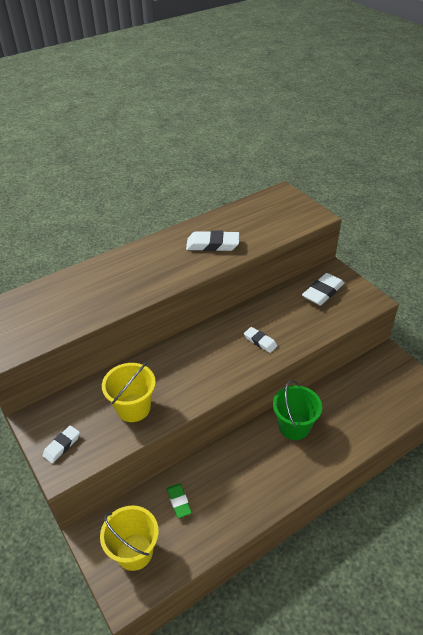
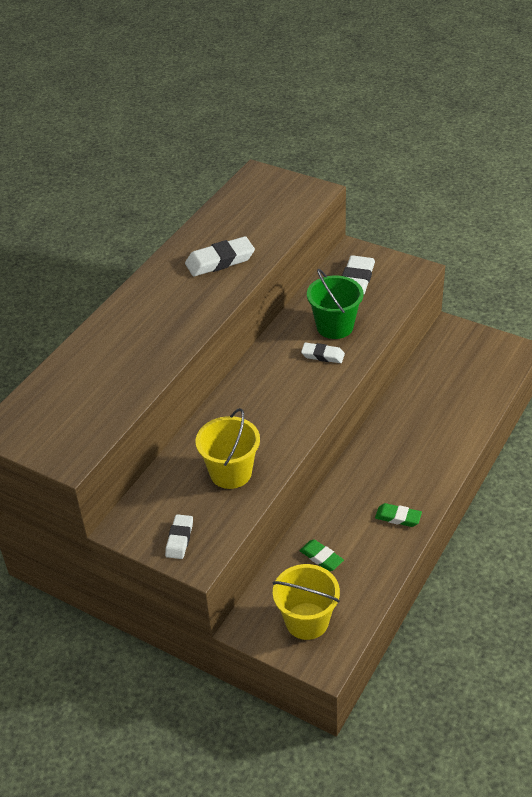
camera: 25 degrees left, 0 degrees up
(257, 494) = (398, 517): none -> green eraser
(294, 426) = (395, 438): green bucket -> green bucket (334, 326)

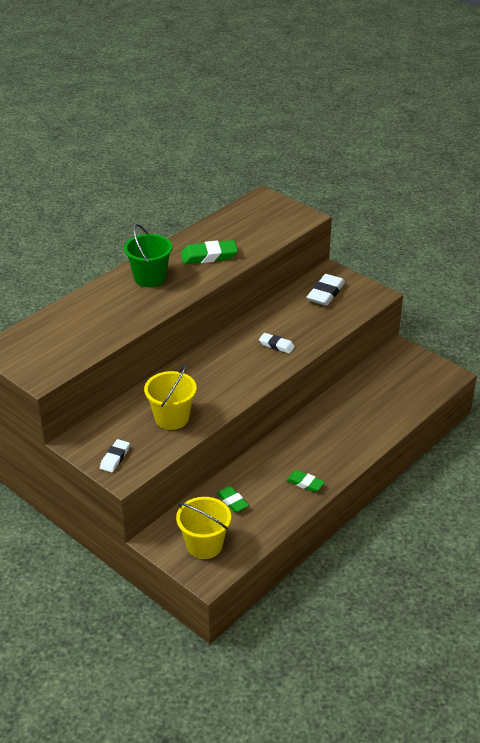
camera: 10 degrees right, 5 degrees down
(220, 261) = (209, 256): white eraser -> green eraser
(334, 326) = (294, 325): green bucket -> green bucket (150, 278)

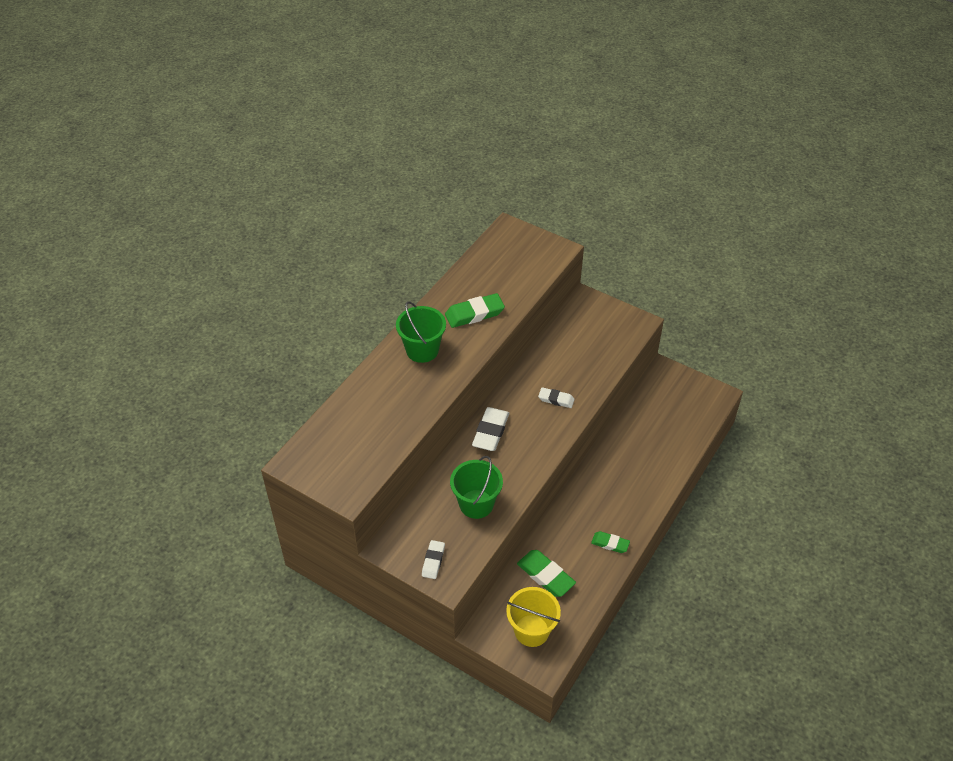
camera: 10 degrees left, 10 degrees up
(172, 418) = (476, 504): yellow bucket -> green bucket
(232, 501) = (545, 575): green eraser -> green eraser, size x1.63
(325, 293) = (588, 328): white eraser -> white eraser (491, 432)

